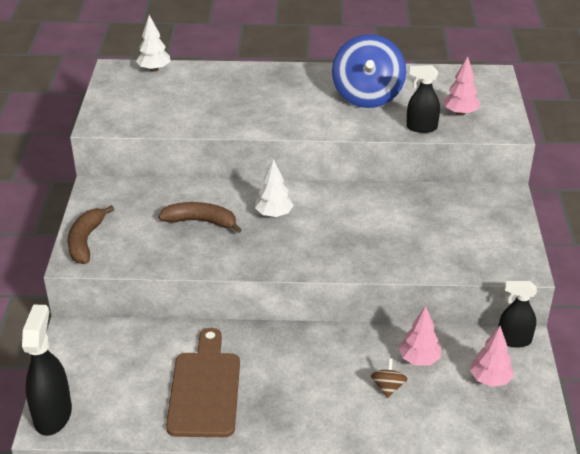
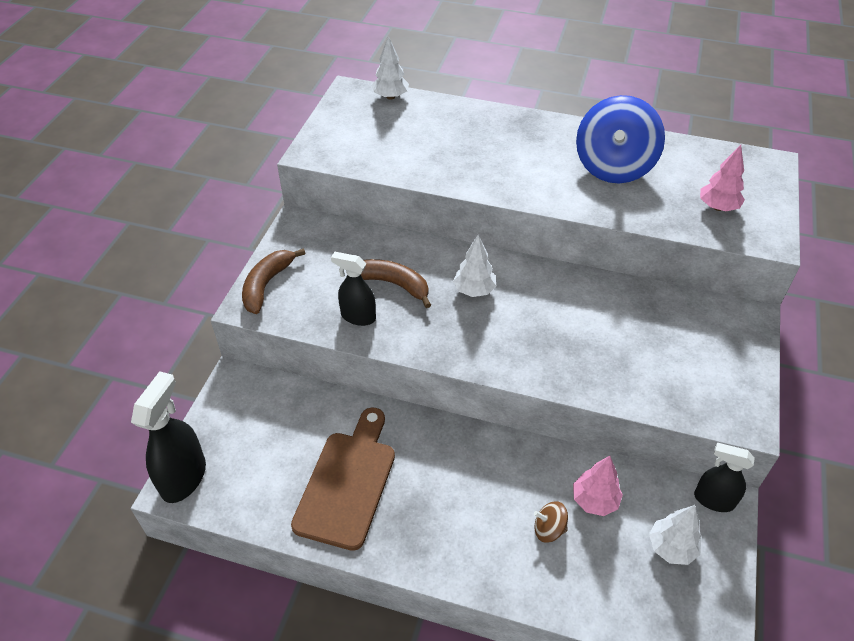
camera: 15 degrees right, 10 degrees up
(388, 387) = (549, 529): brown spinning top -> brown spinning top turned 105 degrees counterclockwise
(421, 127) = (665, 219): black spray bottle -> black spray bottle (358, 317)
(490, 379) = (671, 547): pink tree -> white tree

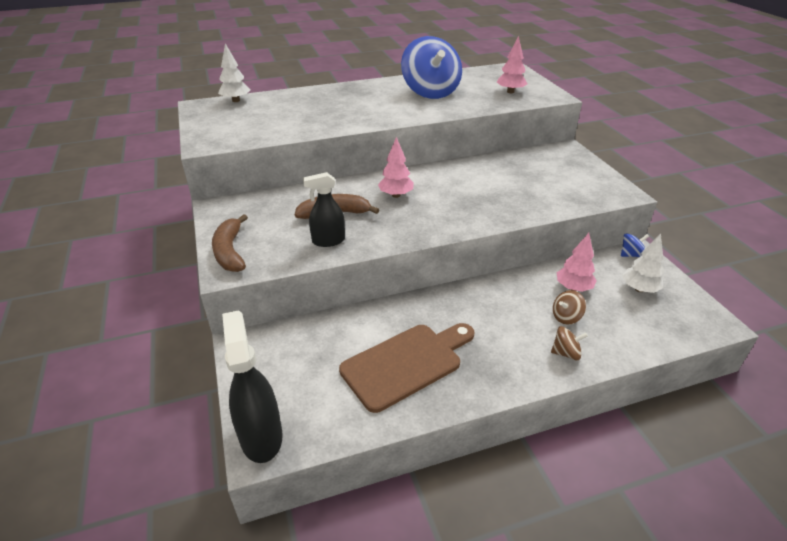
camera: 35 degrees left, 10 degrees down
(348, 483) = (406, 363): brown cutting board -> brown cutting board turned 75 degrees clockwise
(474, 290) = (396, 195): white tree -> pink tree
(505, 567) = (566, 353): none -> brown spinning top
(713, 500) = (631, 255): black spray bottle -> blue spinning top

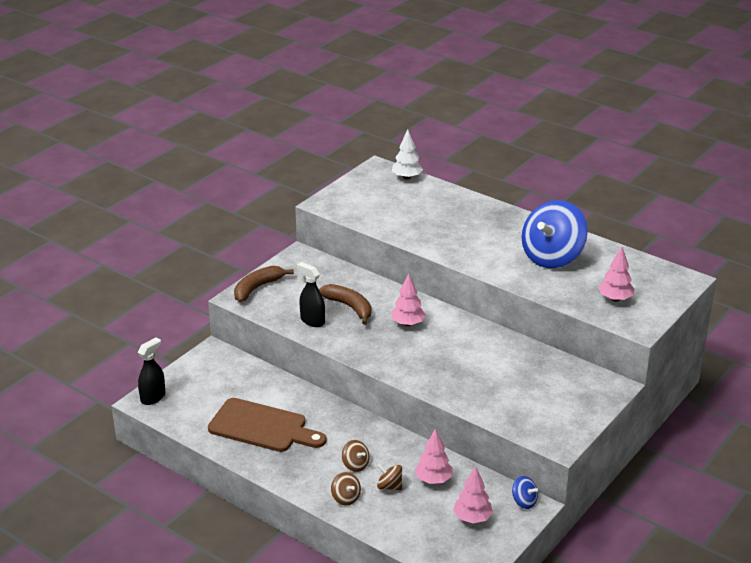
camera: 55 degrees right, 5 degrees down
(261, 436) = (153, 397): black spray bottle -> black spray bottle, size x0.66
(519, 324) = (355, 465): none -> brown spinning top
(639, 289) = (472, 518): white tree -> pink tree

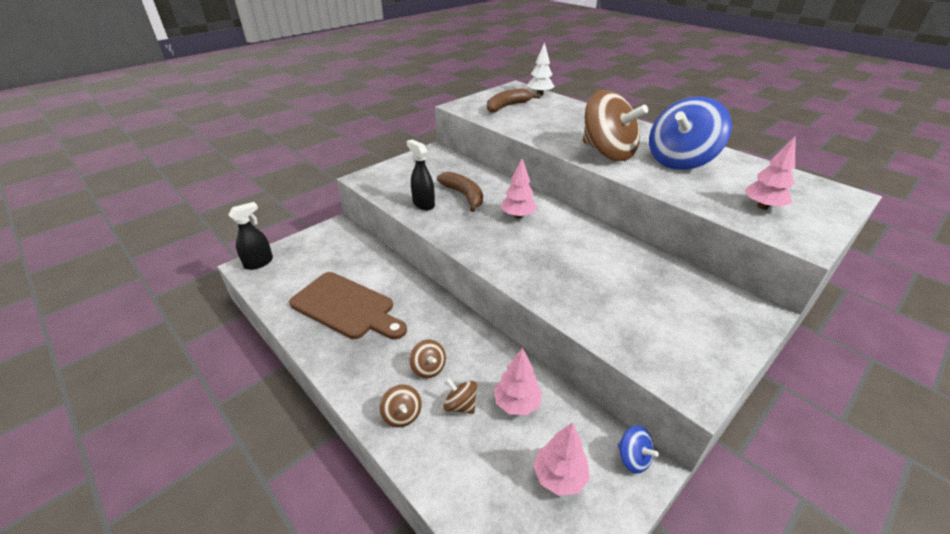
camera: 10 degrees right, 5 degrees up
(257, 288) = (385, 172): brown banana -> brown banana (507, 106)
(485, 254) = (607, 152): none -> brown spinning top

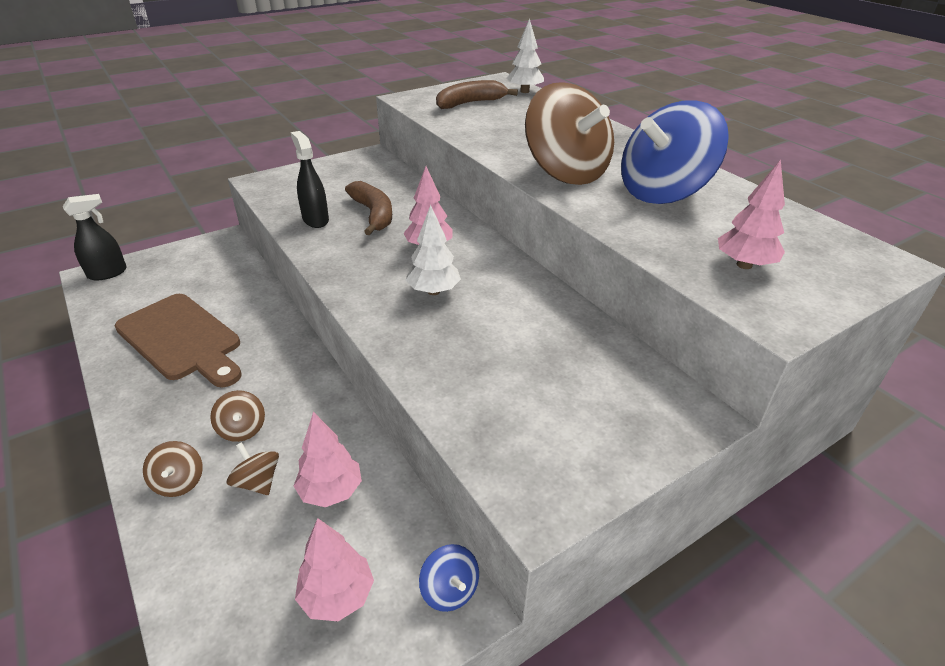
camera: 10 degrees right, 0 degrees up
(540, 248) = (433, 291): none -> white tree

